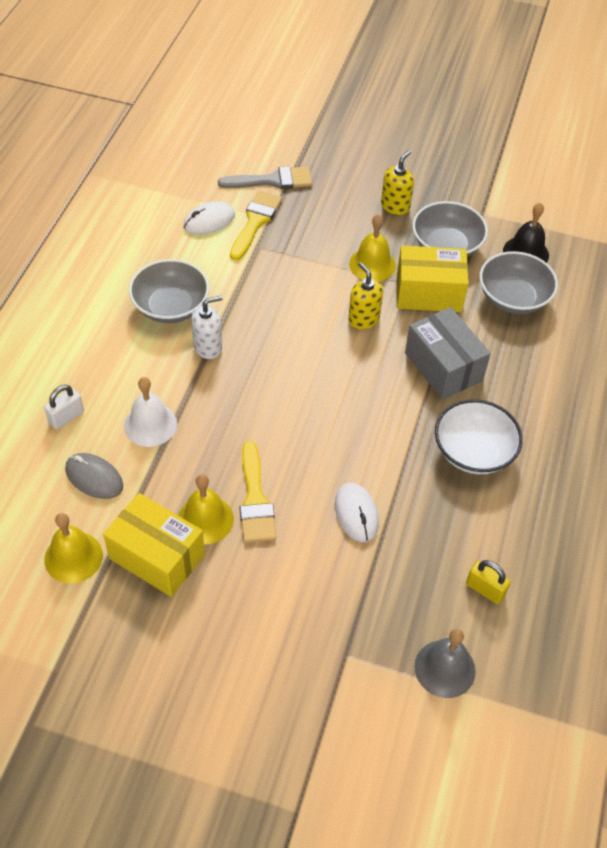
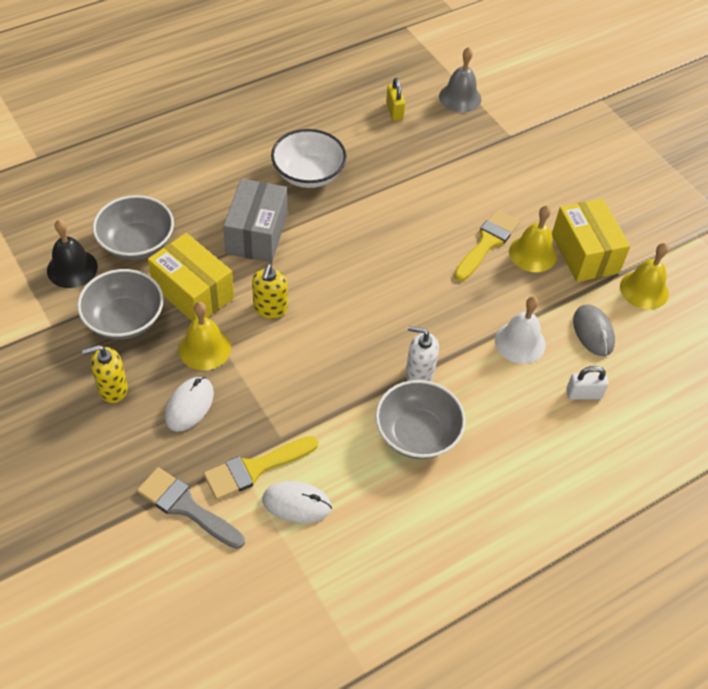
camera: 140 degrees left, 0 degrees up
(356, 514) = (427, 192): white mouse -> white mouse (189, 405)

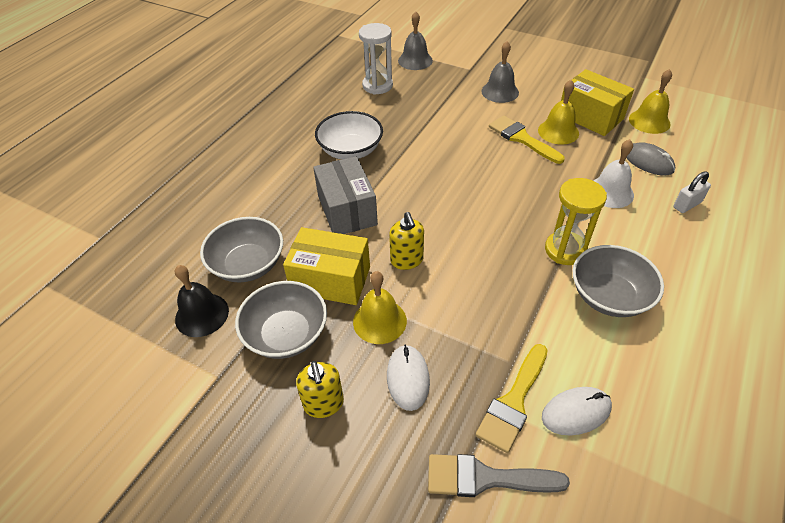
camera: 25 degrees left, 5 degrees down
(112, 389) = (324, 404): yellow soap dispenser -> yellow soap dispenser turned 60 degrees counterclockwise
(394, 111) = (377, 86): yellow padlock -> white hourglass
(419, 373) = (565, 250): white soap dispenser -> yellow hourglass
(487, 243) = (522, 138): yellow brush -> yellow brush turned 45 degrees counterclockwise
(516, 178) = (500, 92): none -> grey bell

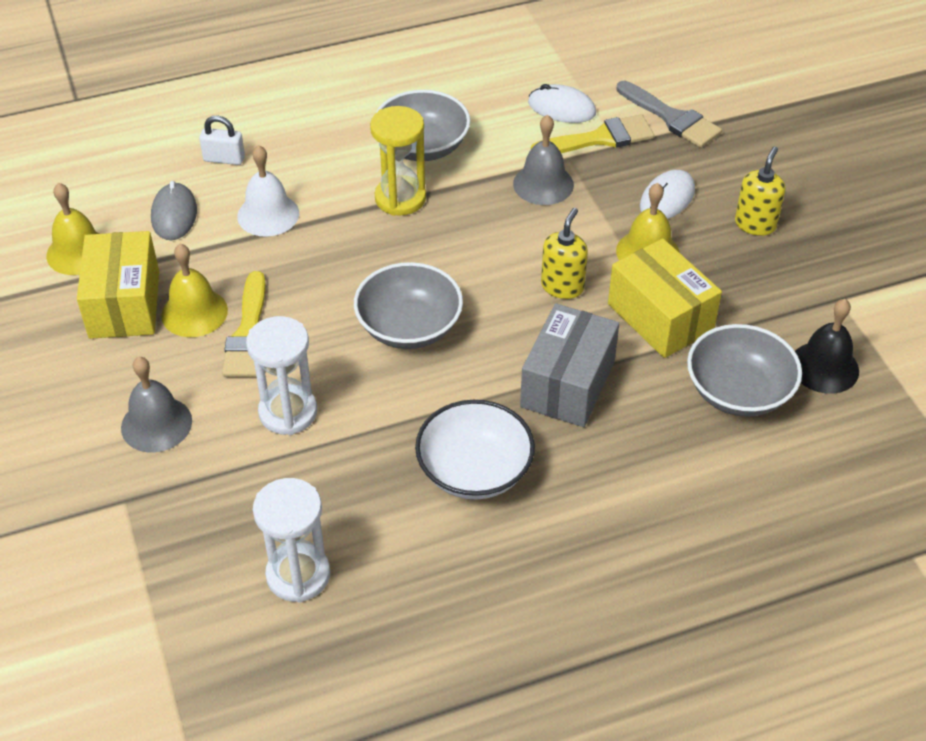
camera: 140 degrees left, 0 degrees up
(286, 334) = (747, 295): grey bowl -> grey bowl (409, 327)
(415, 60) = (170, 590): grey bell -> grey bell (543, 184)
(457, 124) = (288, 412): none -> white hourglass

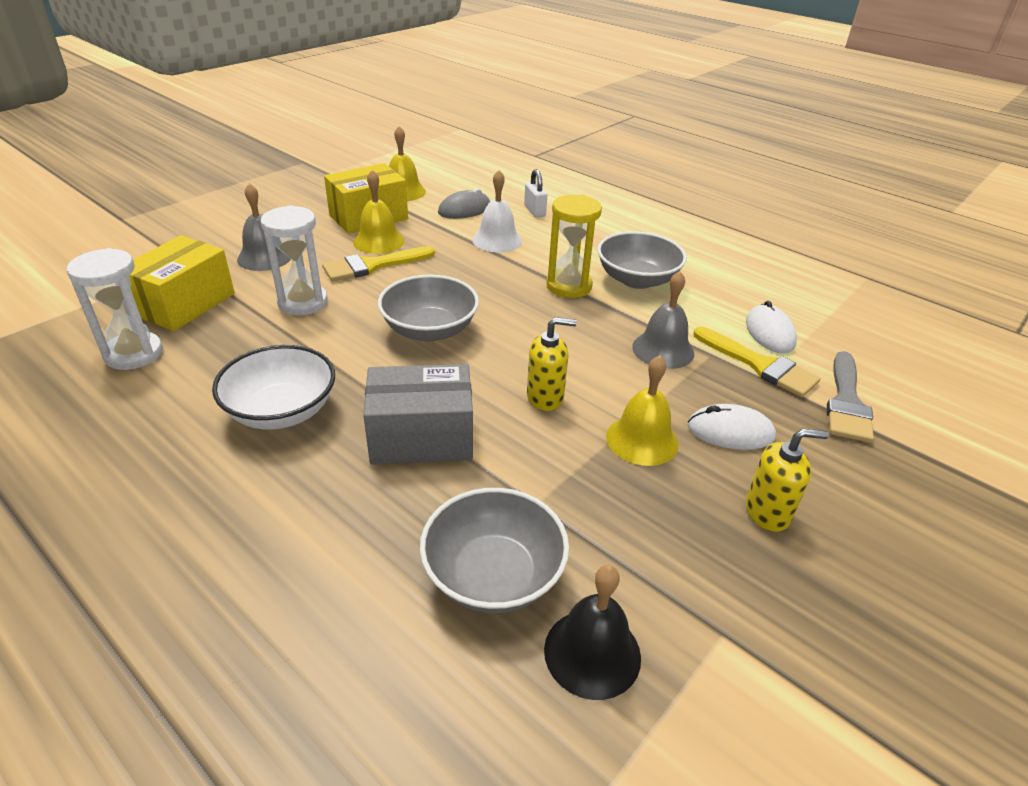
camera: 60 degrees right, 10 degrees down
(660, 317) = (559, 475): yellow box -> yellow box (184, 304)

